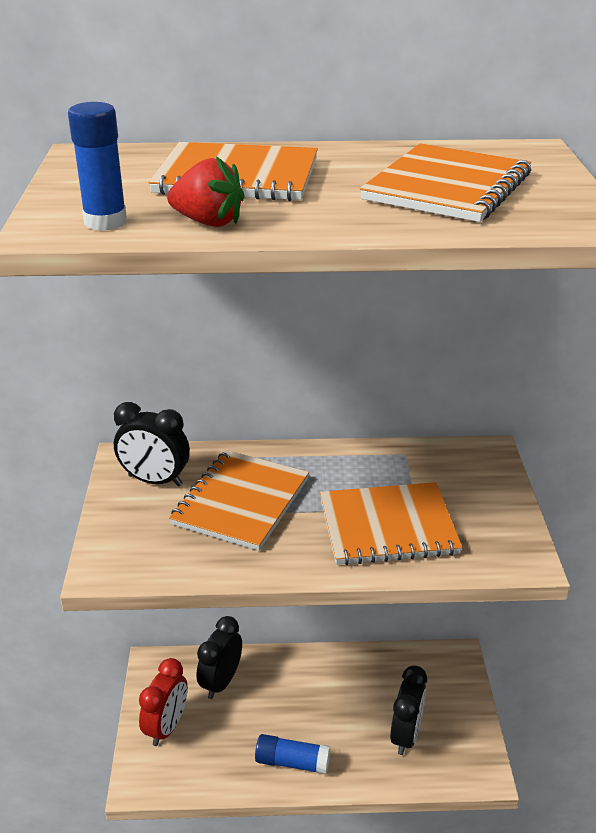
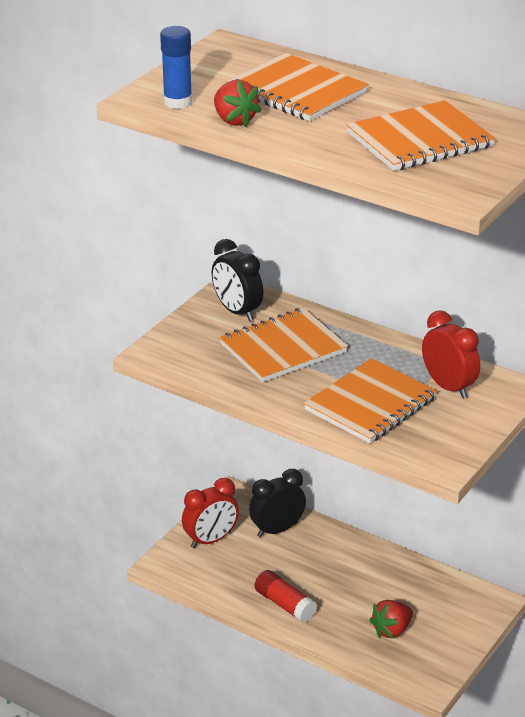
camera: 35 degrees right, 0 degrees up
(292, 762) = (285, 605): blue glue stick -> red glue stick
(388, 526) = (370, 404): orange notebook -> orange notebook turned 75 degrees counterclockwise
(406, 735) = (392, 630): black clock -> red strawberry
(436, 476) = (448, 387): none -> red clock

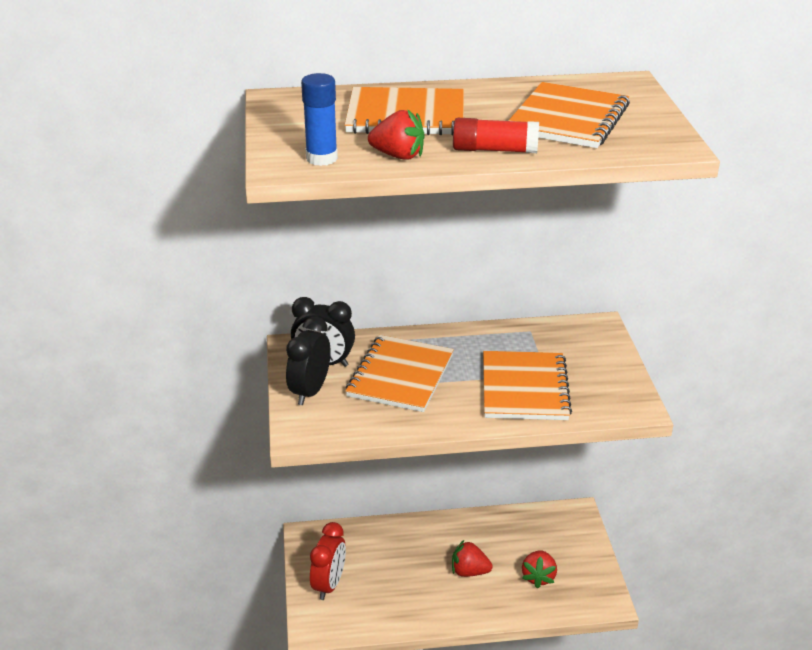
camera: 40 degrees left, 0 degrees up
(277, 530) = (370, 546): black clock -> black clock (310, 391)
(285, 605) = (443, 604): red glue stick -> red glue stick (494, 150)
(336, 593) = (469, 571): none -> red strawberry
(448, 387) = (558, 347): red clock -> none

